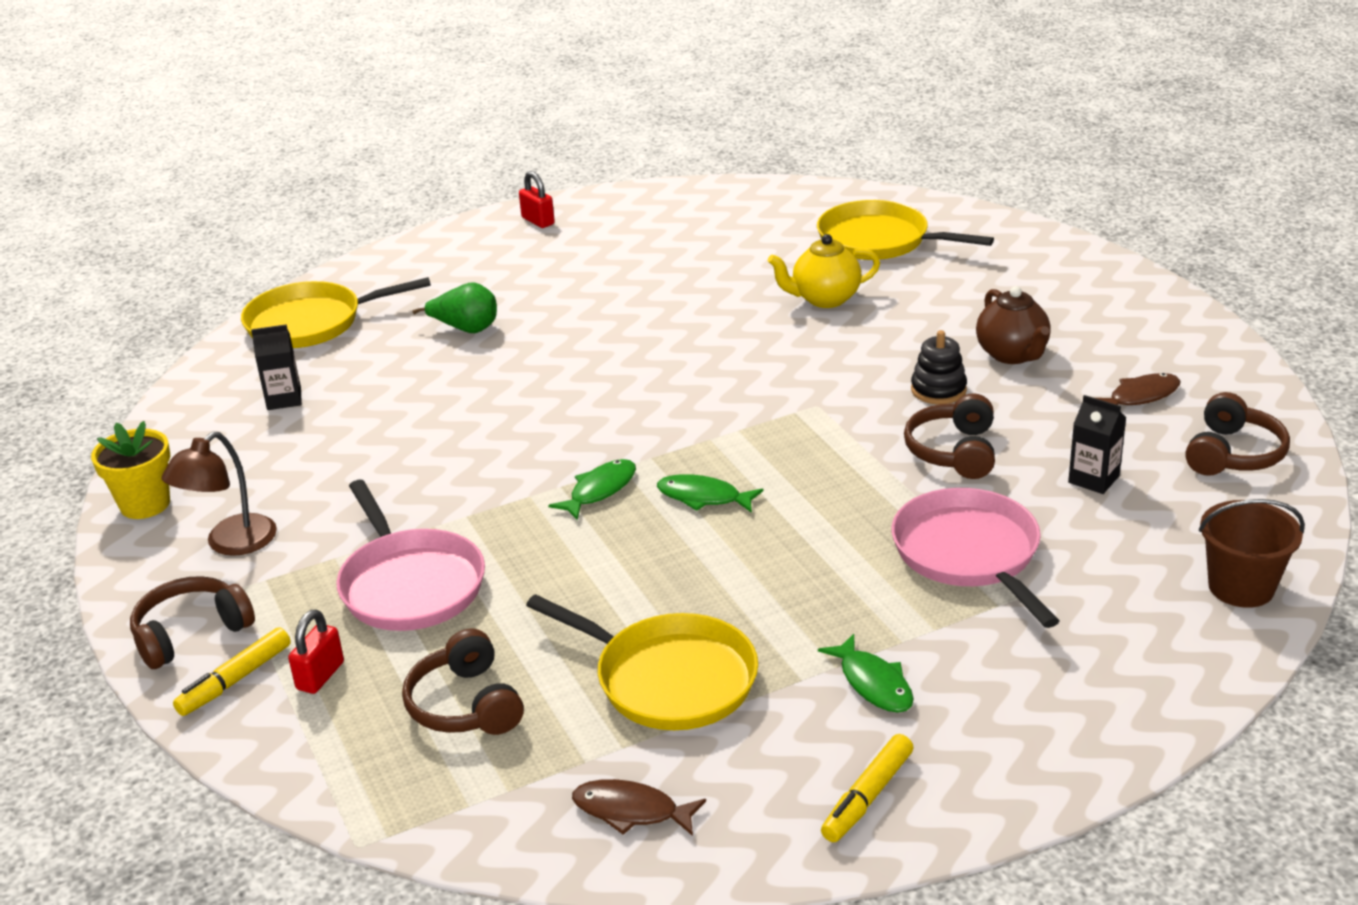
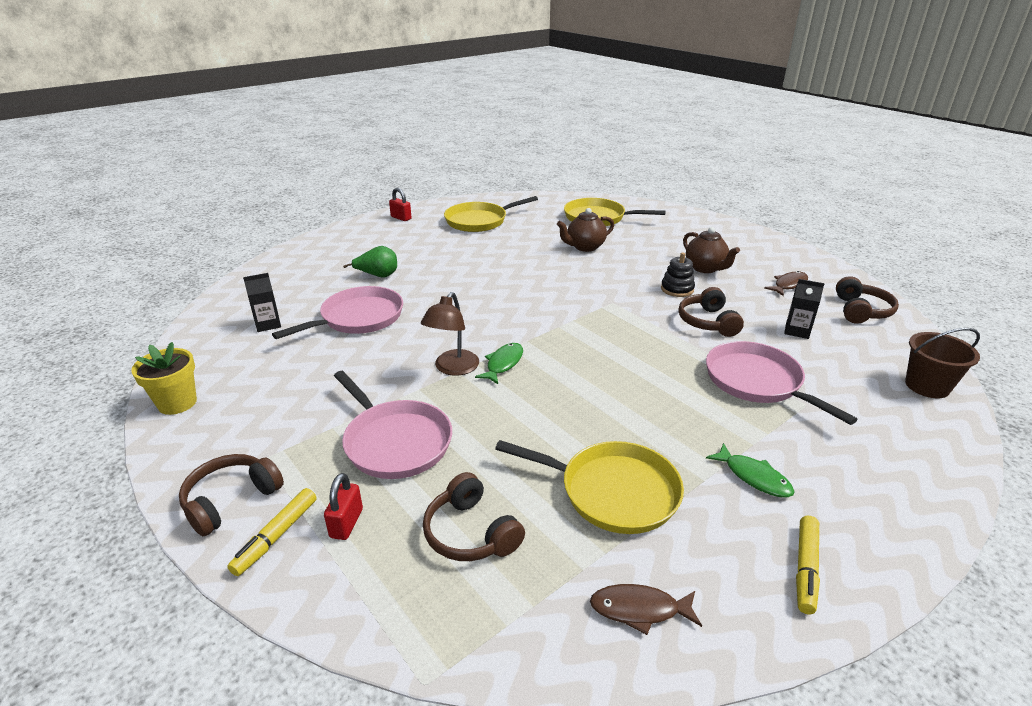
camera: 15 degrees left, 0 degrees up
(231, 544) = (250, 425): brown lamp -> brown lamp (452, 368)
(310, 323) = (275, 278): yellow pan -> yellow pan (479, 221)
(415, 399) = (358, 318): none -> pink pan
(703, 497) = (572, 362): green fish -> none
(824, 299) = (585, 247): yellow teapot -> brown teapot

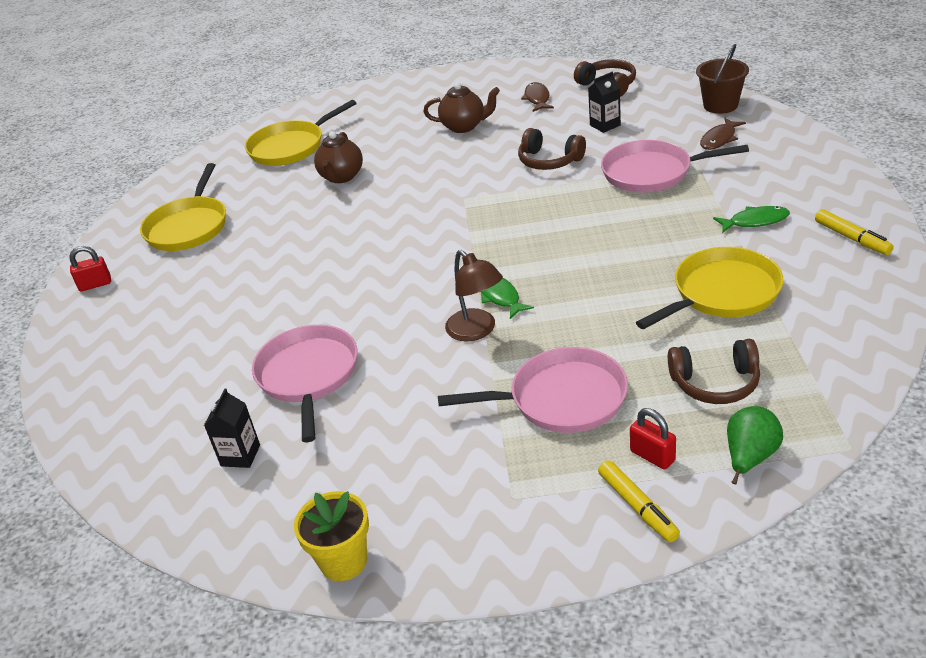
camera: 50 degrees left, 5 degrees up
(231, 500) = (561, 533): brown headphones -> none
(378, 275) = (226, 338): green pear -> green pear (750, 457)
(639, 609) = (844, 323): brown fish -> brown fish (719, 139)
(677, 289) = (481, 155): black stacking toy -> none

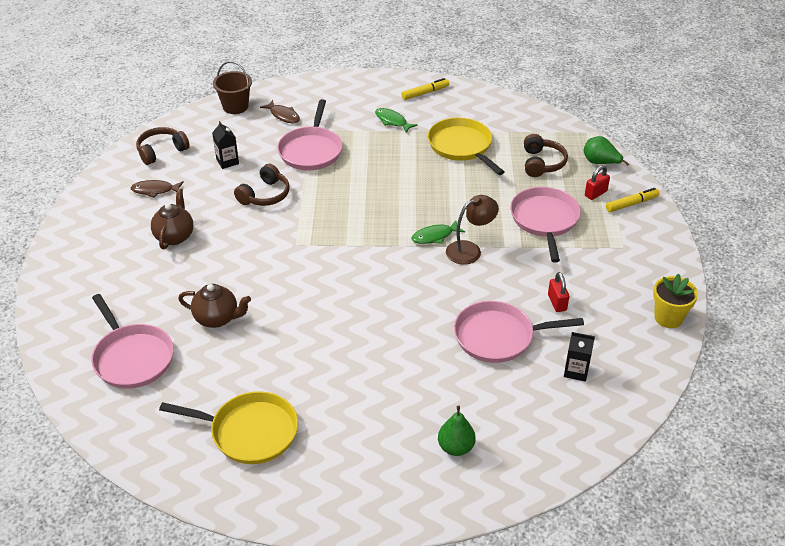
camera: 90 degrees left, 5 degrees up
(95, 284) = (324, 500): red padlock -> red padlock (557, 303)
(137, 361) = (456, 447): none -> green pear
(290, 147) = (132, 358): yellow pan -> pink pan
(755, 221) = (392, 121): green fish -> green fish turned 45 degrees counterclockwise

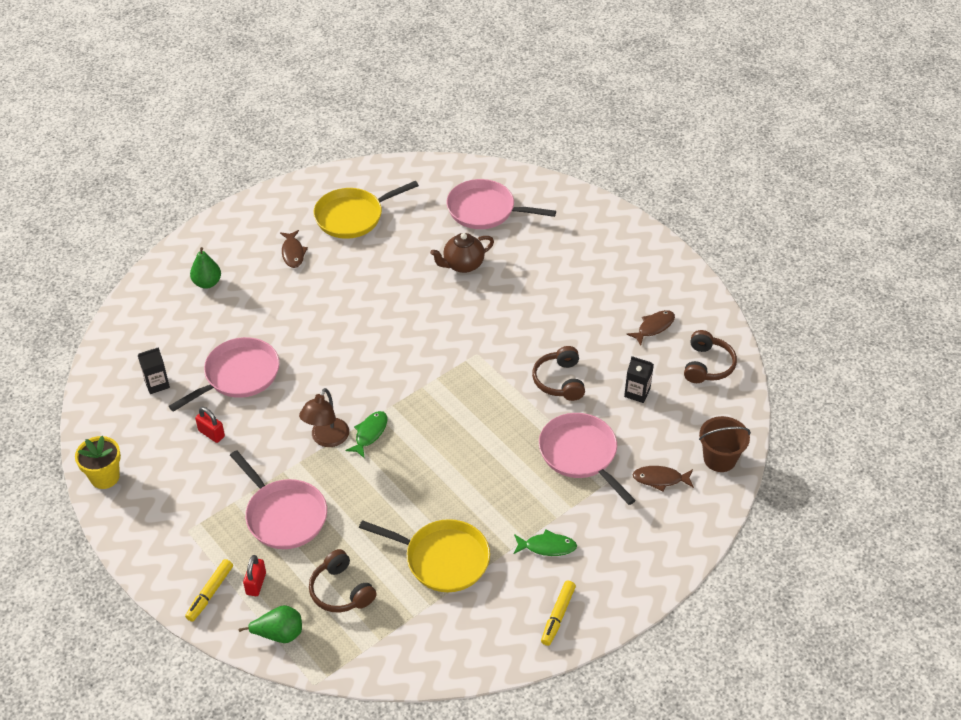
camera: 140 degrees right, 5 degrees up
(175, 236) = (579, 301): brown teapot -> none
(345, 427) = (293, 253): none -> brown fish

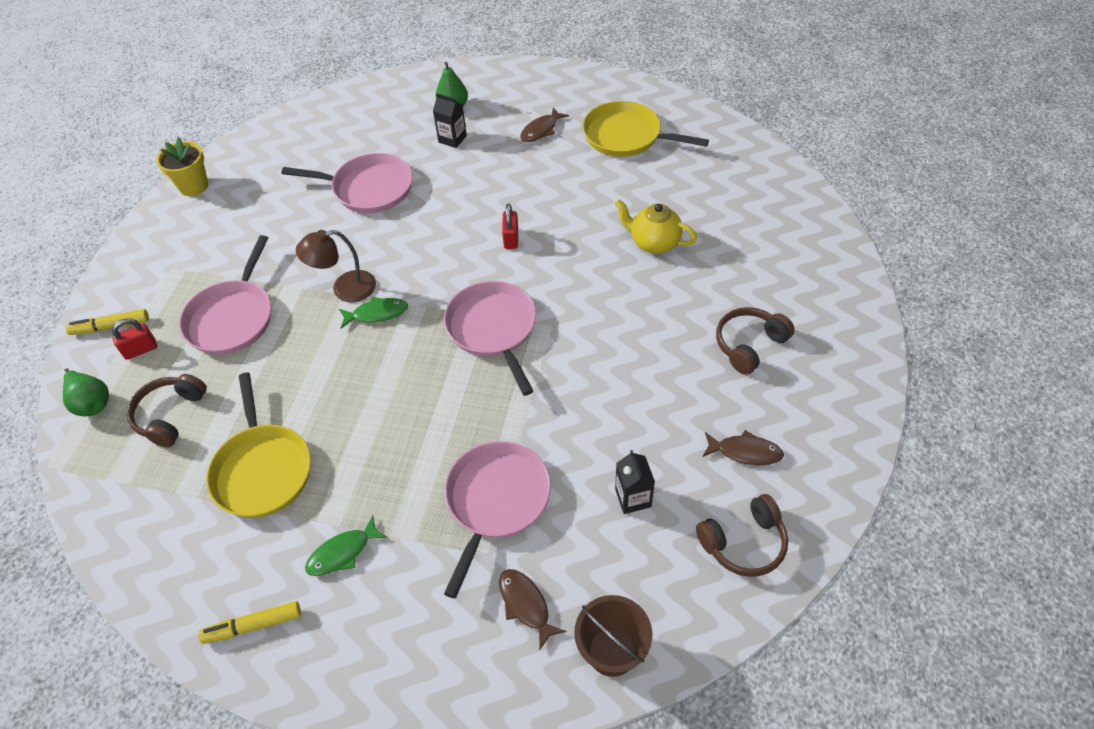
camera: 55 degrees right, 5 degrees up
(157, 384) = (316, 150): black carton -> black carton (452, 139)
(211, 434) = (289, 214): red padlock -> red padlock (511, 238)
(462, 265) = (654, 243): brown teapot -> yellow teapot
(484, 210) = (743, 212): pink pan -> pink pan (493, 329)
(547, 547) = (342, 553): green fish -> green fish turned 90 degrees clockwise
(559, 381) = (581, 416): brown headphones -> brown headphones (749, 345)

